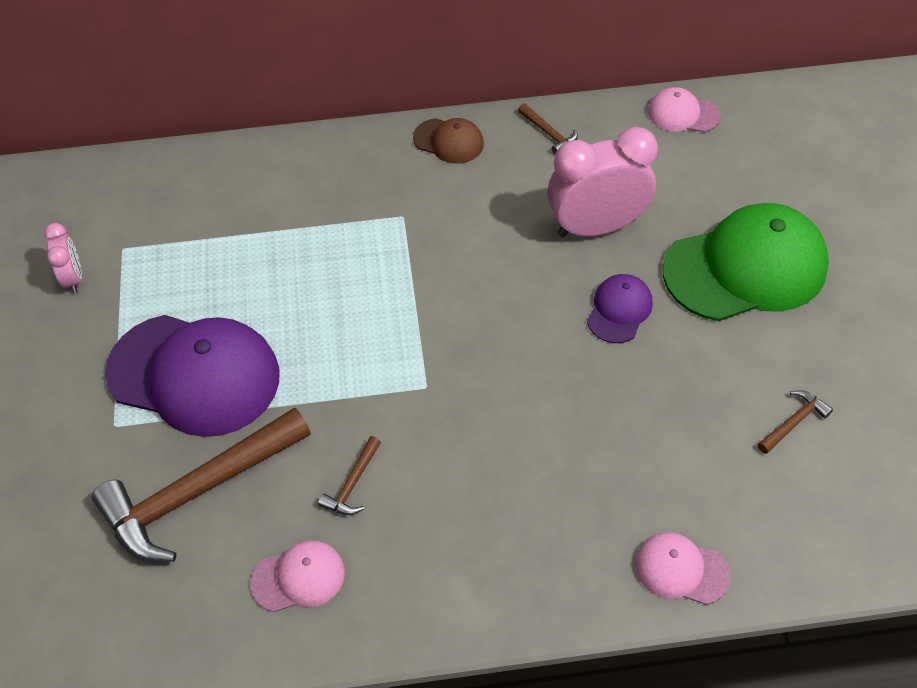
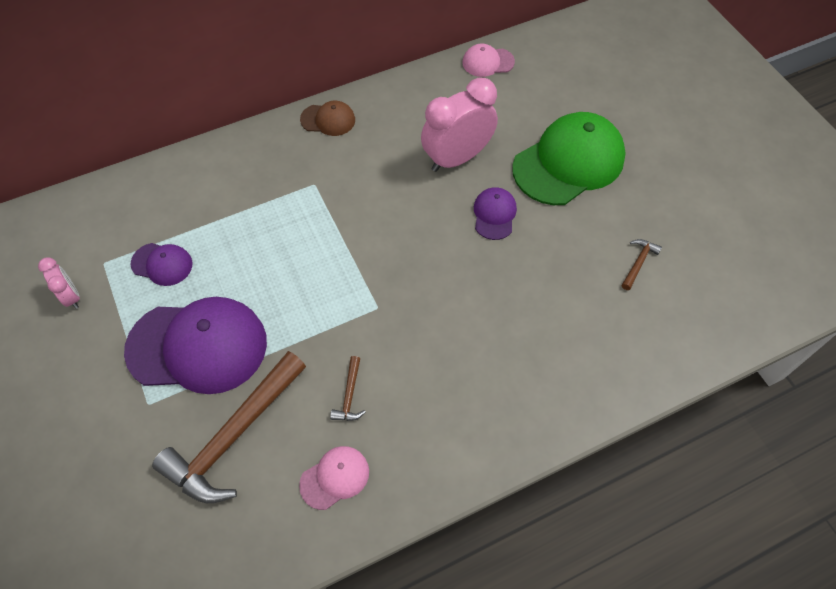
camera: 20 degrees left, 5 degrees up
(188, 267) = (162, 264): none -> purple cap
(549, 133) = (399, 97): brown hammer -> none
(681, 569) = (601, 388): pink cap -> none

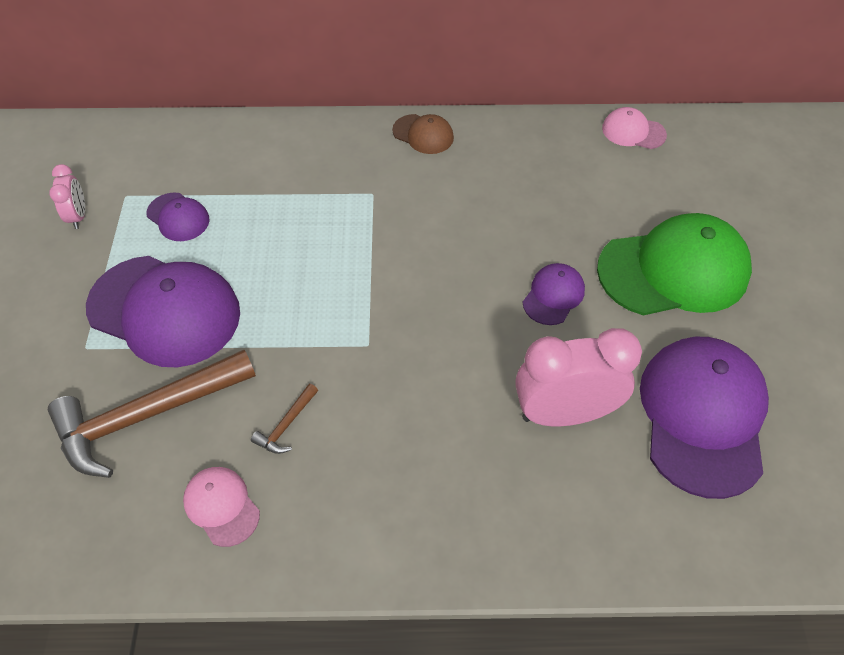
camera: 25 degrees right, 5 degrees down
(335, 478) = (221, 506): pink cap -> pink cap turned 120 degrees counterclockwise
(457, 158) = (543, 220): pink clock -> pink clock (564, 413)
(638, 263) = (703, 416): brown hammer -> purple cap

